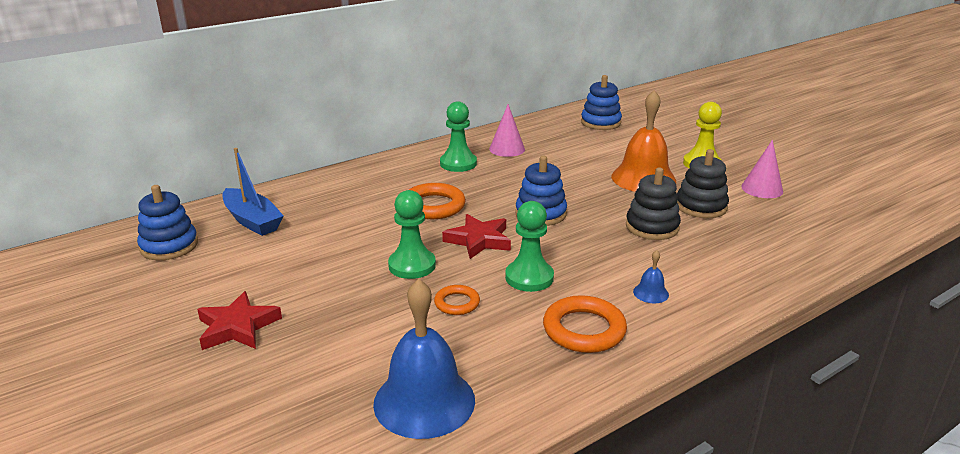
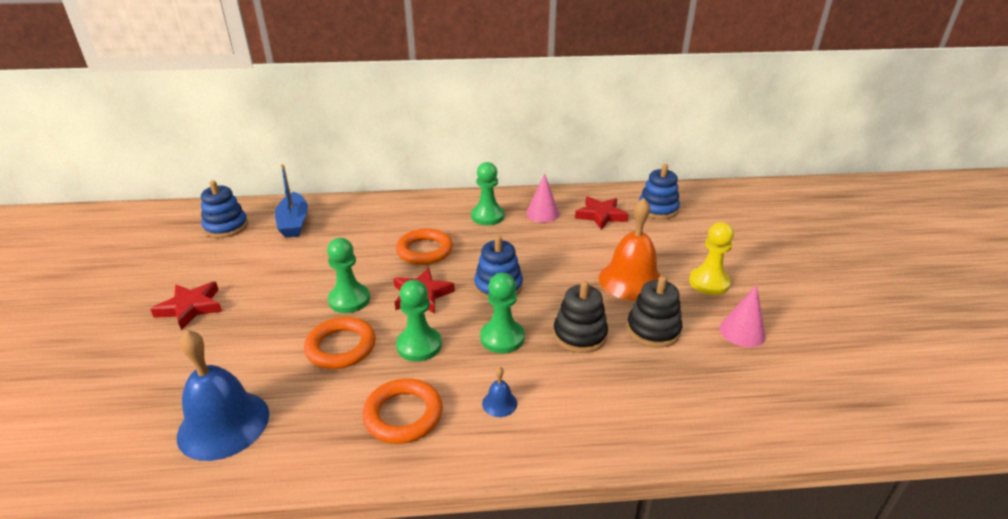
camera: 30 degrees right, 5 degrees up
(457, 303) = (341, 347): orange ring -> orange ring, size x1.72
(560, 138) = (601, 215): none -> red star
(593, 249) = (502, 338): none -> green pawn

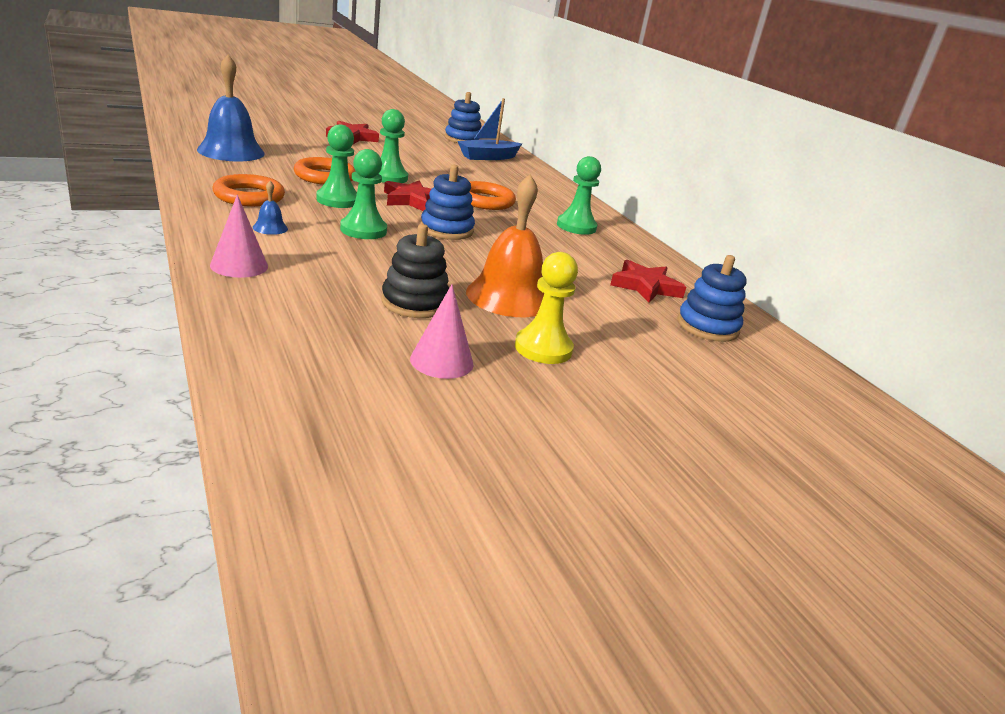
camera: 65 degrees right, 5 degrees down
(542, 213) = (613, 253): pink cone -> pink cone (239, 265)
(580, 335) = (385, 264): black stacking toy -> none

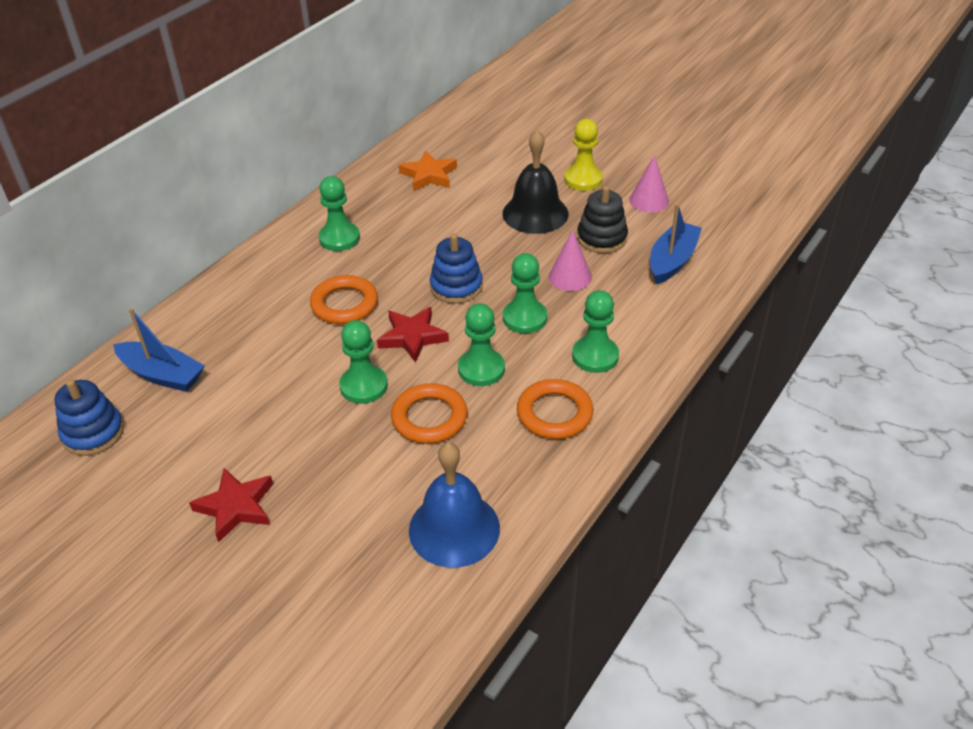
camera: 115 degrees left, 15 degrees up
(239, 265) = (669, 323): pink cone -> pink cone (570, 276)
(270, 228) = (595, 356): blue bell -> green pawn
(314, 313) = (672, 261): none -> blue boat
(509, 297) = (535, 213): orange bell -> black bell
(645, 286) = (429, 175): red star -> orange star
(707, 326) = (461, 141): blue stacking toy -> none

